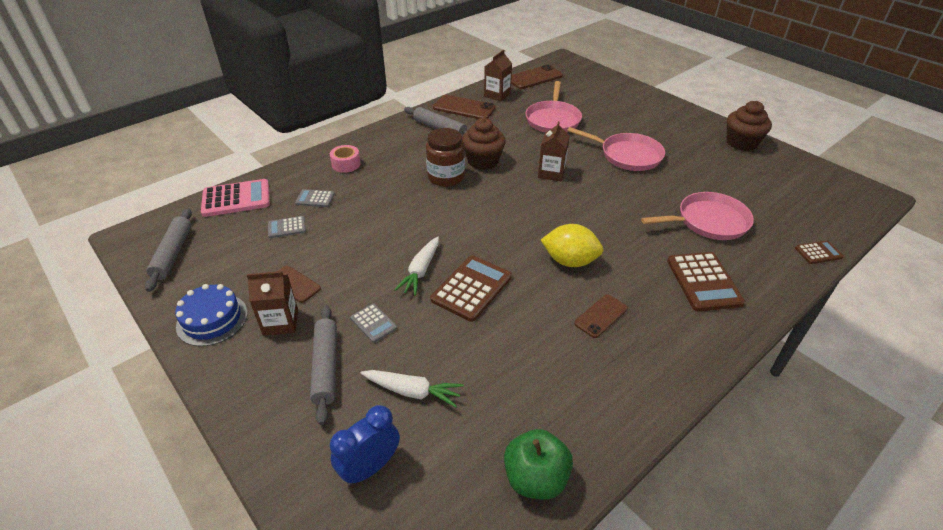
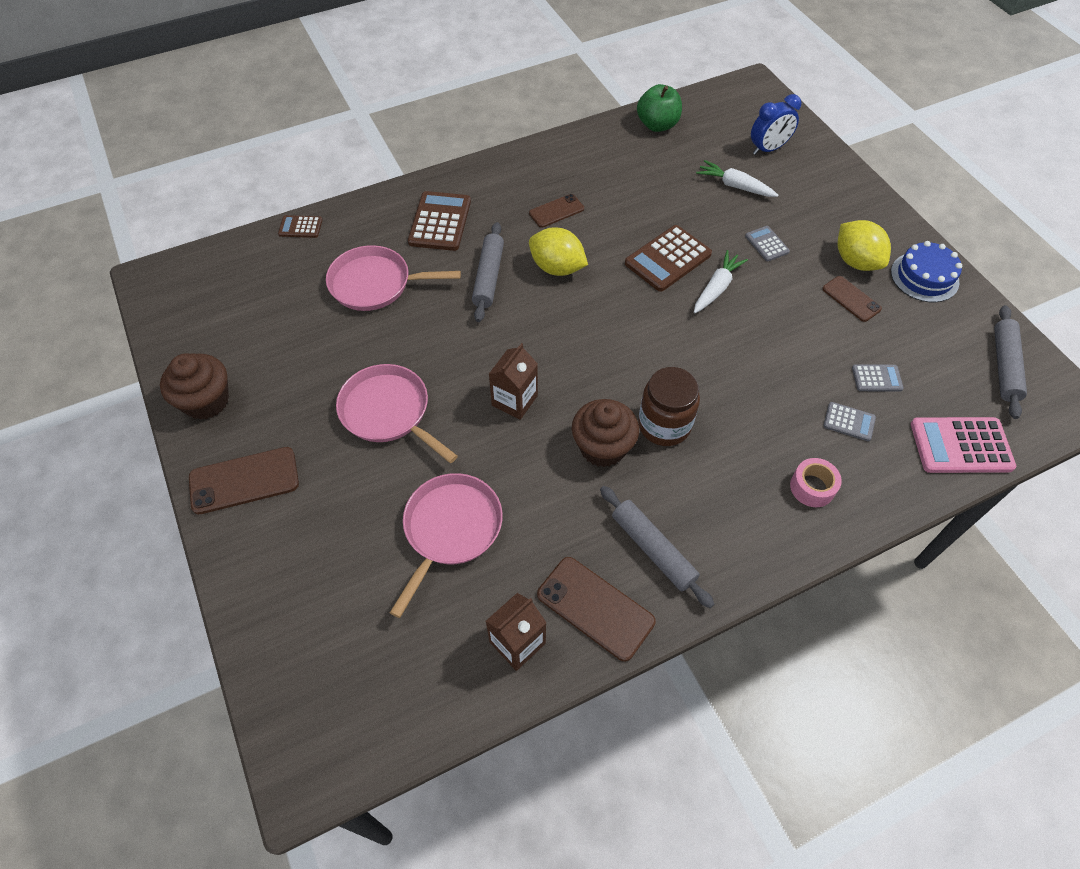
camera: 165 degrees left, 15 degrees up
(280, 322) = (856, 261): brown carton -> yellow lemon
(326, 366) = (807, 216): grey rolling pin -> grey rolling pin (488, 277)
(534, 78) = (413, 697): brown phone -> brown phone (244, 480)

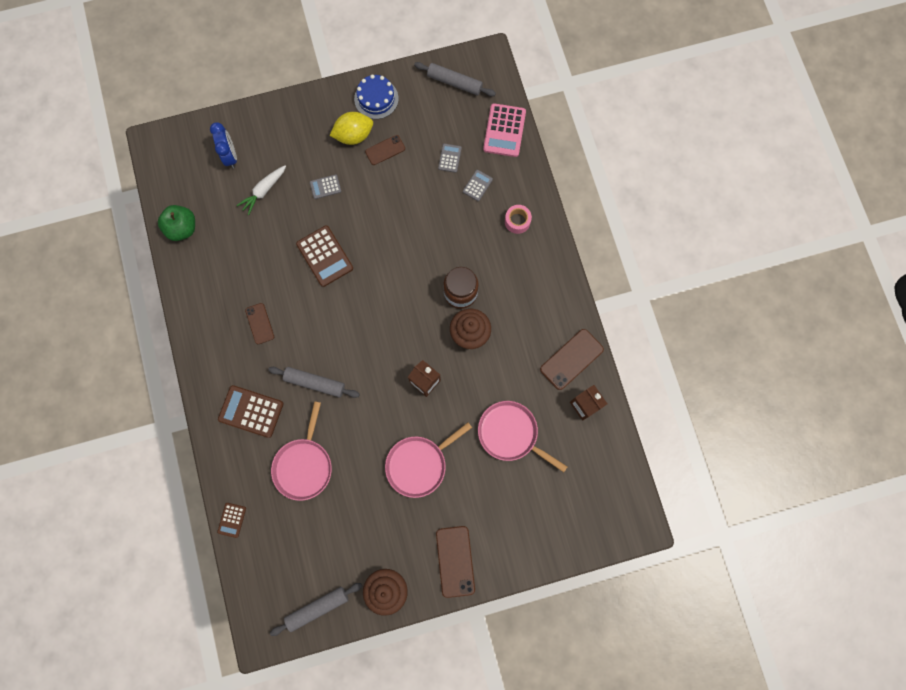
camera: 80 degrees left, 20 degrees up
(557, 268) = (316, 333): yellow lemon -> none
(653, 549) = (541, 320): grey rolling pin -> grey rolling pin (317, 608)
(717, 288) = (358, 231): white carrot -> none

